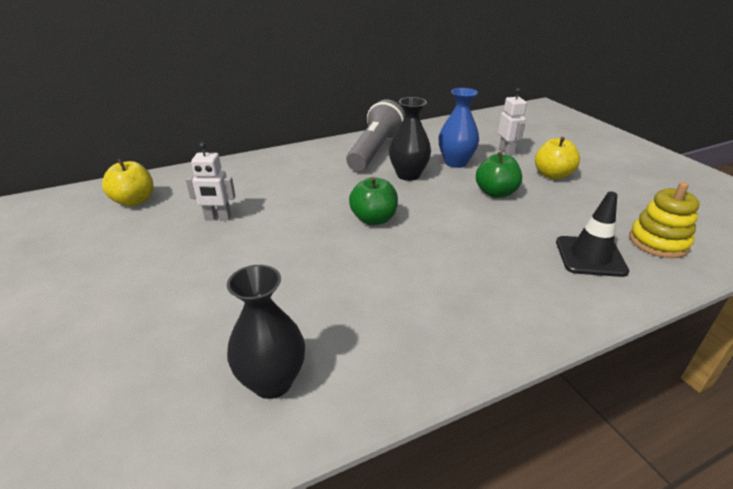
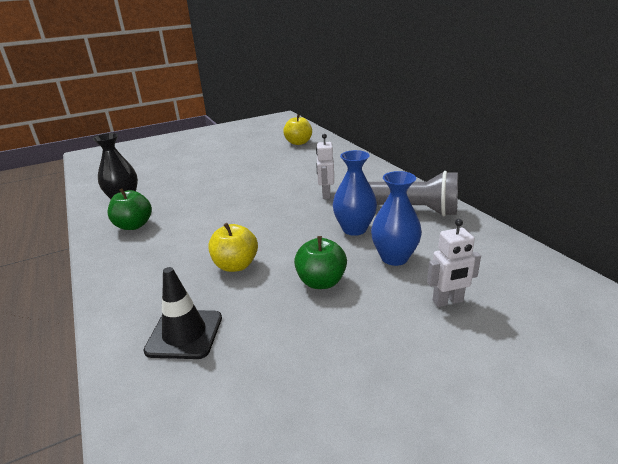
camera: 90 degrees right, 5 degrees down
(218, 218) = (277, 166): white robot -> white robot (325, 194)
(373, 219) = (270, 216): green apple -> green apple (134, 225)
(408, 175) = (354, 229): black vase -> blue vase
(552, 175) = (380, 337): yellow apple -> yellow apple (236, 265)
(658, 242) = (195, 407): yellow stacking toy -> none

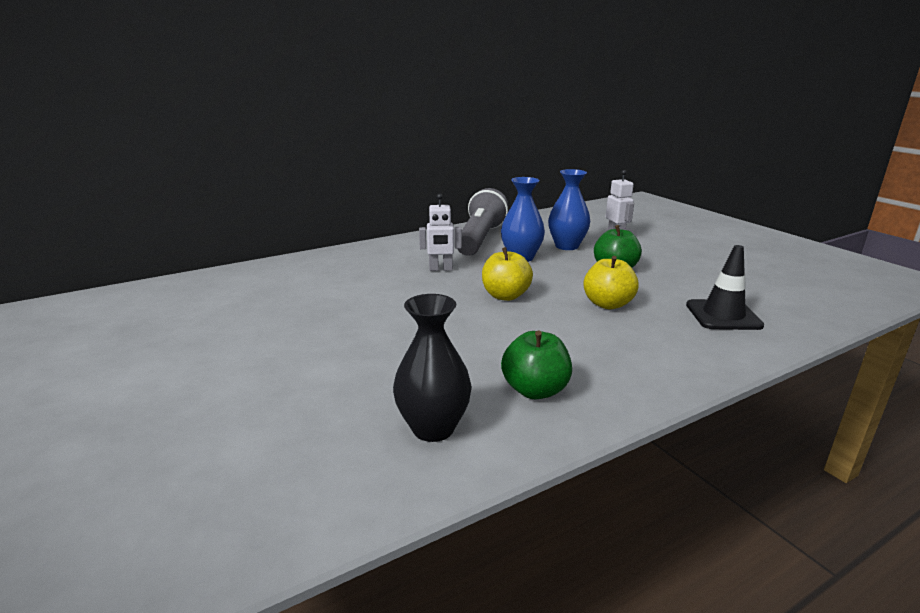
camera: 95 degrees left, 5 degrees down
(298, 143) = (233, 288): yellow apple -> yellow apple (505, 296)

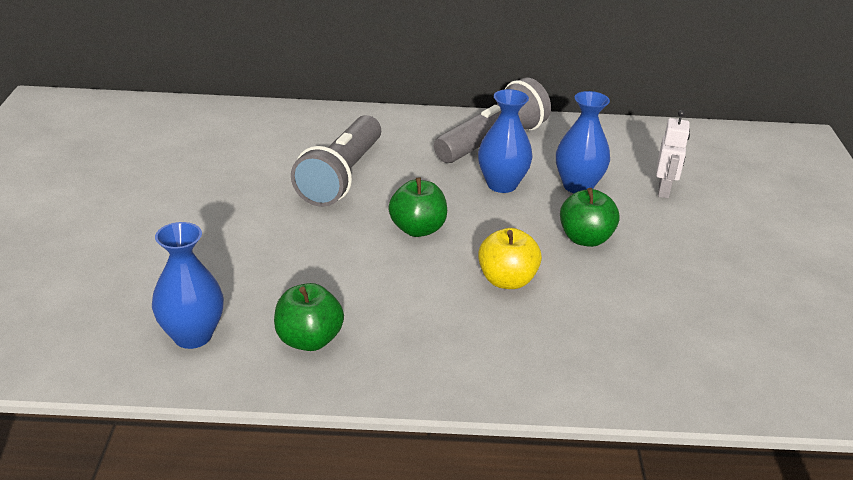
camera: 30 degrees right, 10 degrees up
(404, 283) = (341, 176): none -> grey flashlight
(433, 428) = (192, 335): black vase -> blue vase
(440, 269) = (398, 170): white robot -> none
(505, 296) = (417, 229): yellow apple -> green apple
(723, 315) = (612, 345): black traffic cone -> none

